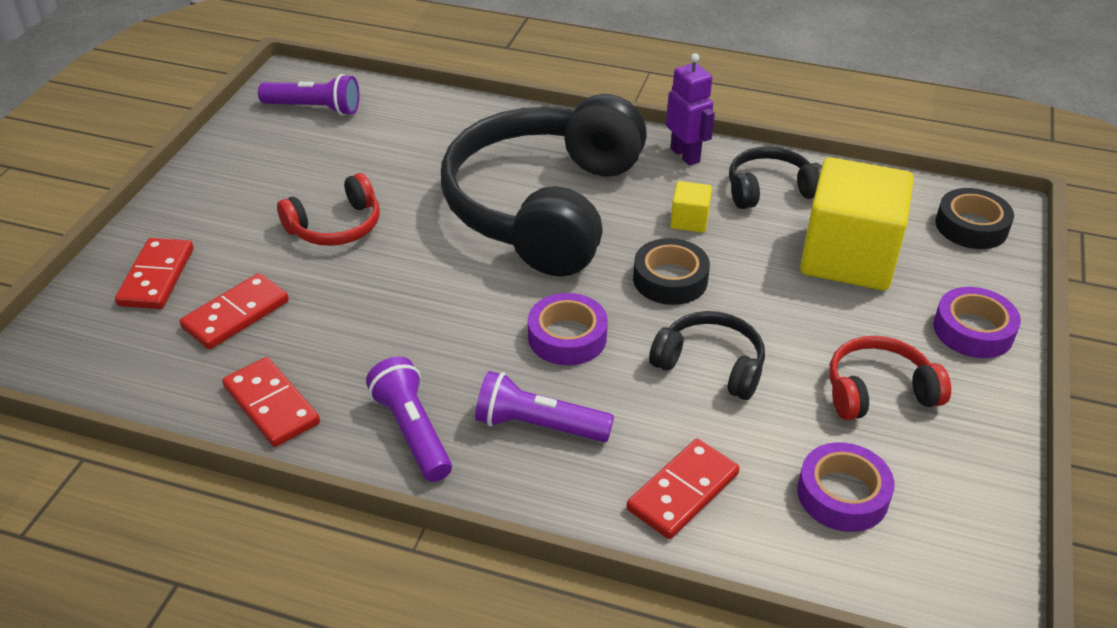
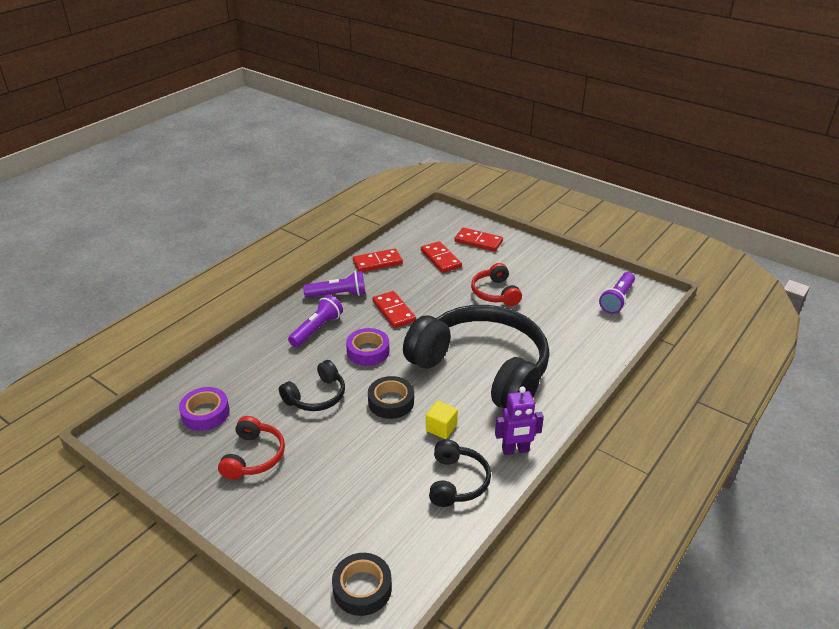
camera: 110 degrees right, 5 degrees down
(682, 491) = (248, 362): red domino -> red domino (394, 311)
(848, 257) = (367, 494): yellow cube -> none
(973, 330) = (266, 528): purple tape -> none

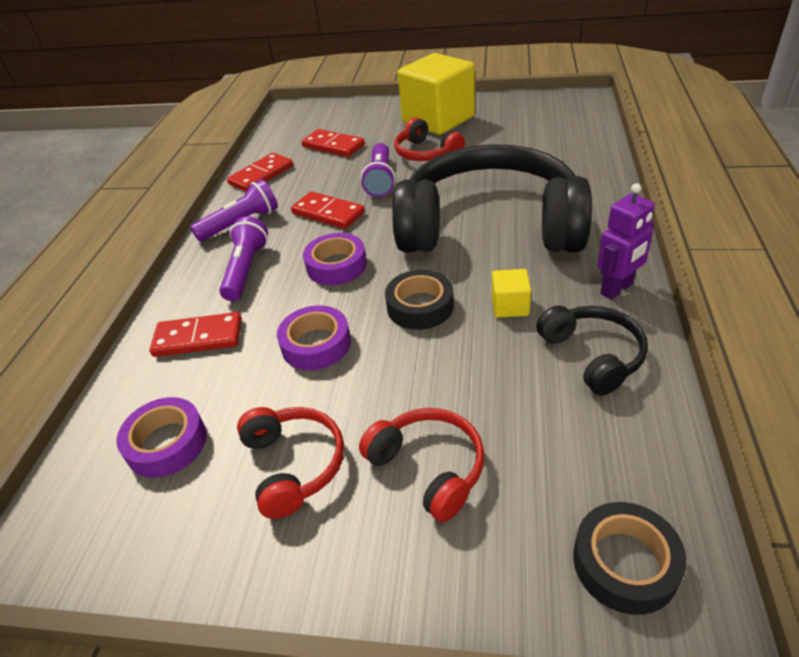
camera: 25 degrees left, 5 degrees up
(314, 493) = (428, 468): none -> red headphones
(316, 396) = (316, 344): black headphones -> purple tape
(478, 241) = (359, 117): red domino -> red domino (198, 338)
(530, 268) = (438, 119): none -> yellow cube
(617, 299) = (554, 113): purple flashlight -> purple flashlight (380, 180)

